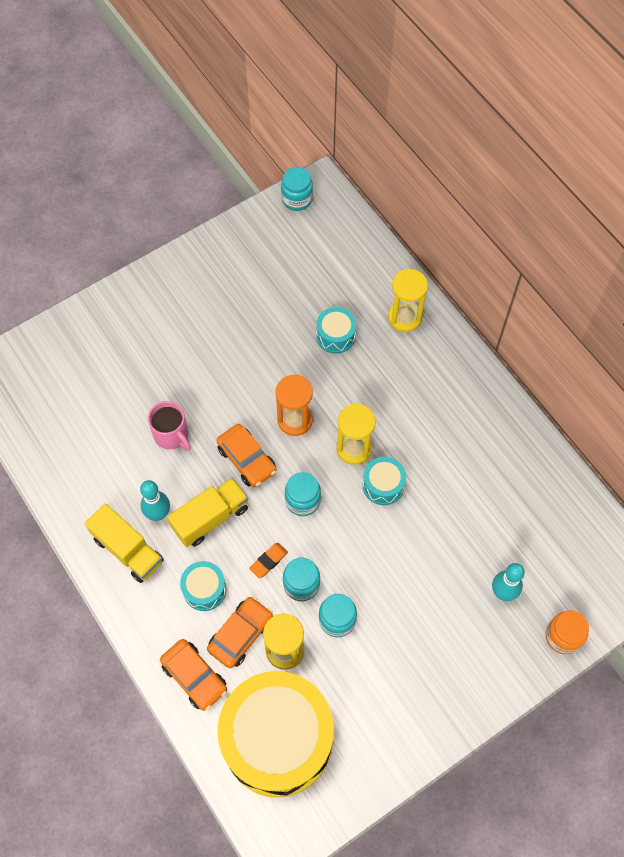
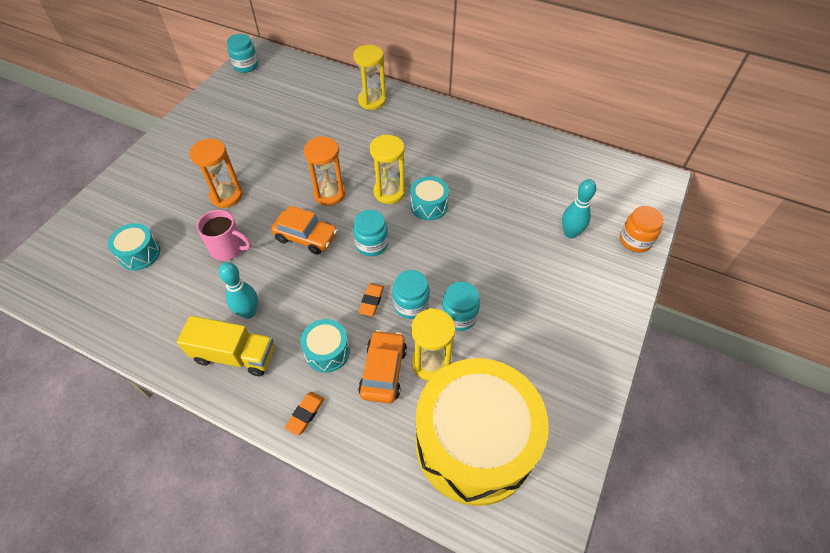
camera: 30 degrees left, 10 degrees down
(158, 636) = (305, 414): none -> orange eraser
(194, 677) = (362, 431): orange car -> none
(197, 371) = (226, 196): none -> orange hourglass
(210, 518) = (299, 293): yellow truck -> none
(335, 336) = (327, 130): turquoise drum -> turquoise drum (139, 254)

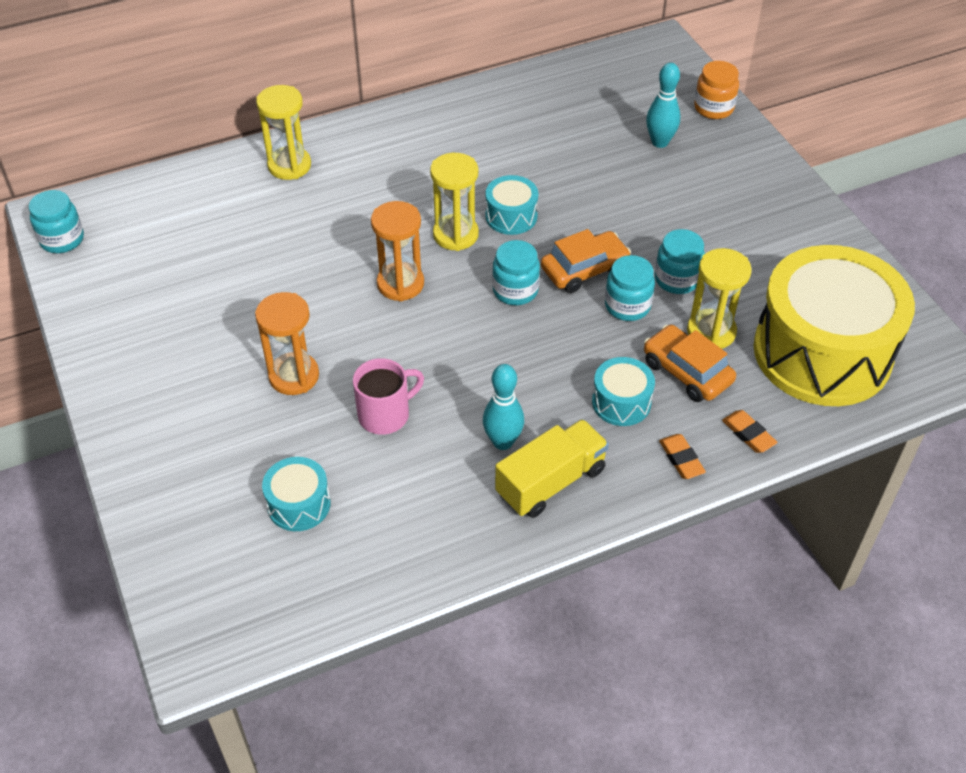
camera: 50 degrees left, 5 degrees down
(306, 237) = (444, 338): orange car -> orange car (584, 270)
(371, 301) = (591, 333): orange eraser -> orange eraser (748, 434)

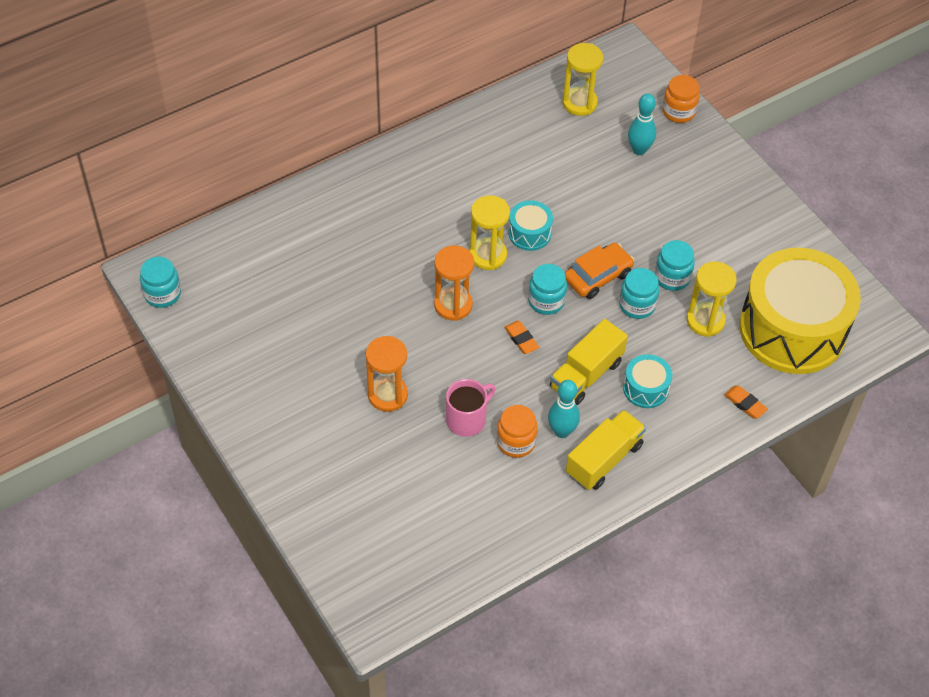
camera: 10 degrees left, 5 degrees up
(289, 166) = (334, 204): yellow hourglass -> yellow hourglass (579, 103)
(299, 504) = (418, 499): turquoise drum -> none
(441, 448) = (516, 442): none -> orange jar
(548, 378) = (586, 375): none -> yellow truck
(681, 459) = (698, 430): orange eraser -> orange eraser (521, 339)
(687, 372) = (691, 357): orange car -> none

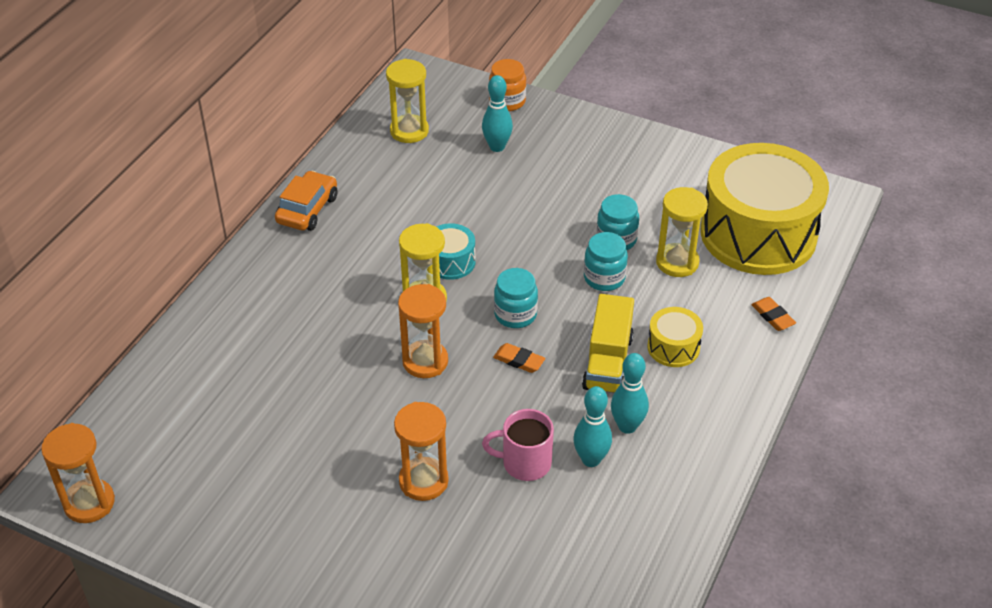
camera: 30 degrees left, 10 degrees down
(162, 294) = (89, 503): turquoise jar -> orange hourglass
(467, 419) = (525, 463): pink mug -> pink mug turned 105 degrees counterclockwise
(516, 442) = (591, 459): orange jar -> turquoise bowling pin
(598, 276) = (547, 270): orange car -> orange car (307, 209)
(604, 459) = (688, 431): yellow truck -> none
(646, 388) = (673, 347): turquoise drum -> yellow drum
(745, 404) = (772, 316): orange eraser -> orange eraser turned 45 degrees clockwise

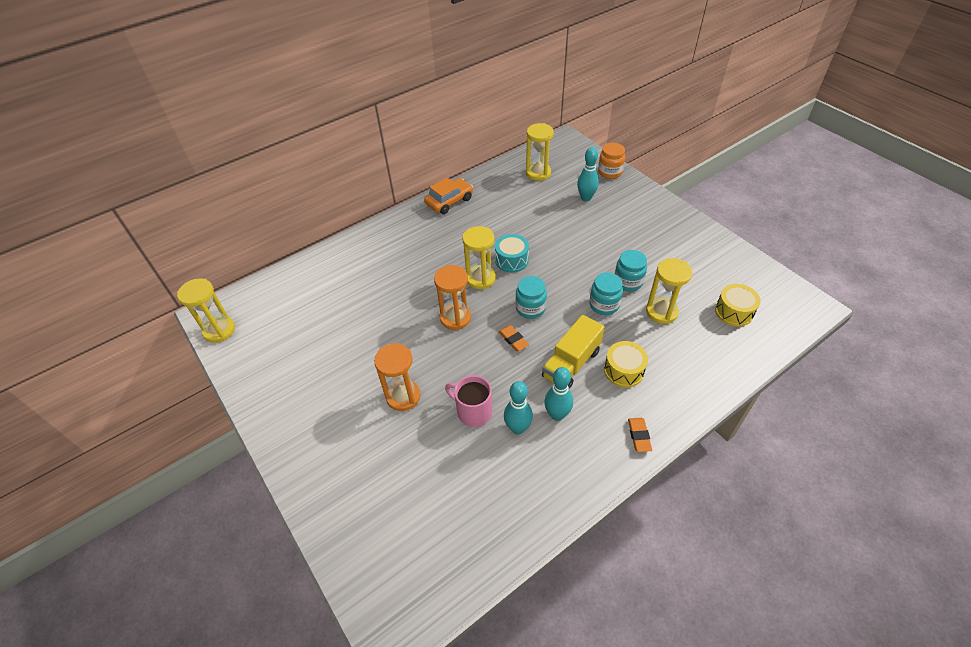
camera: 30 degrees right, 5 degrees up
(89, 503) = (219, 330): orange hourglass -> yellow hourglass
(758, 234) = (734, 312): yellow drum -> yellow drum, size x0.42
(772, 316) = (711, 376): orange eraser -> orange eraser (639, 436)

